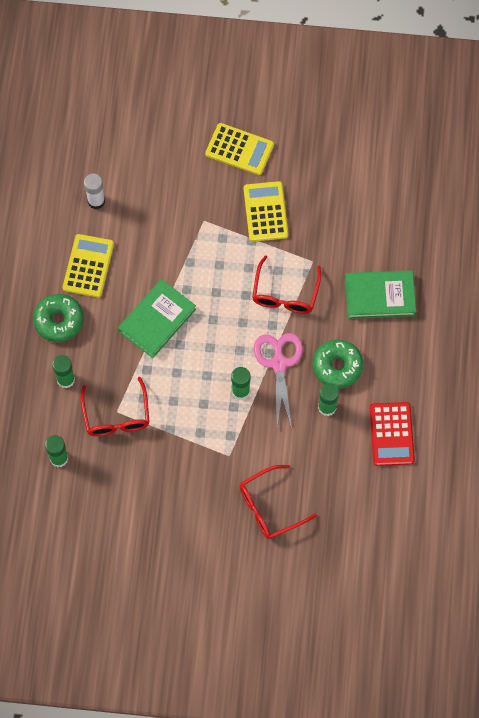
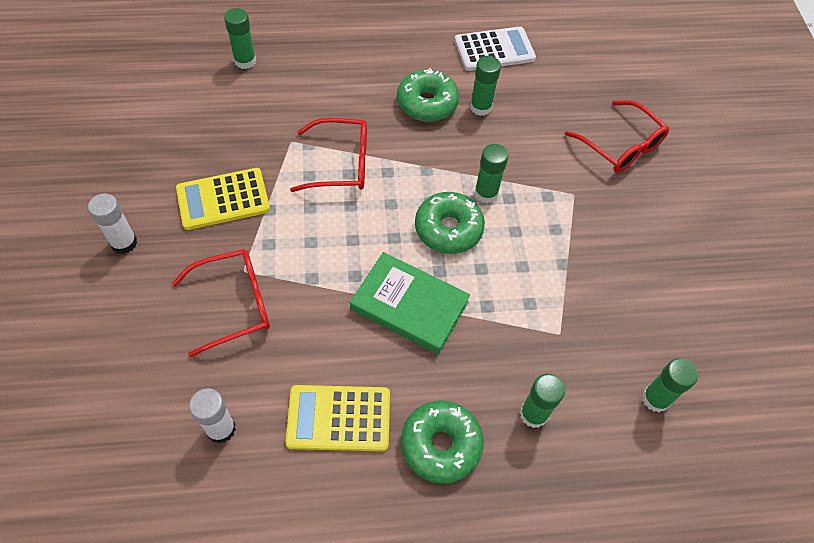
camera: 105 degrees left, 10 degrees down
(116, 416) = (566, 333): red glasses -> red glasses (234, 304)
(213, 357) = (448, 229): none -> green donut
(239, 149) = (124, 243): yellow calculator -> white glue stick
(279, 363) = (438, 159): pink scissors -> none
(379, 296) = (328, 74): green book -> none
(391, 434) = (494, 50): red calculator -> white calculator
(402, 236) = (245, 61): none -> green glue stick

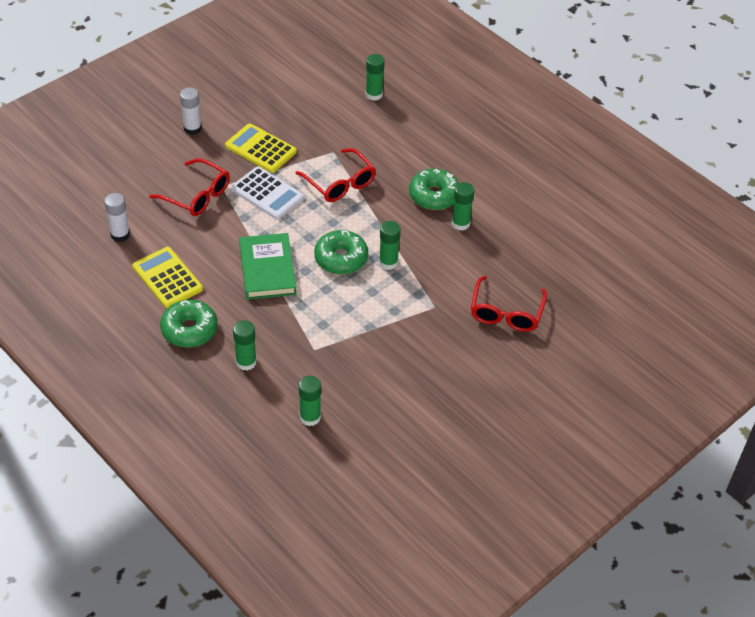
camera: 55 degrees right, 10 degrees down
(494, 50) = (523, 204): white calculator -> white calculator (267, 194)

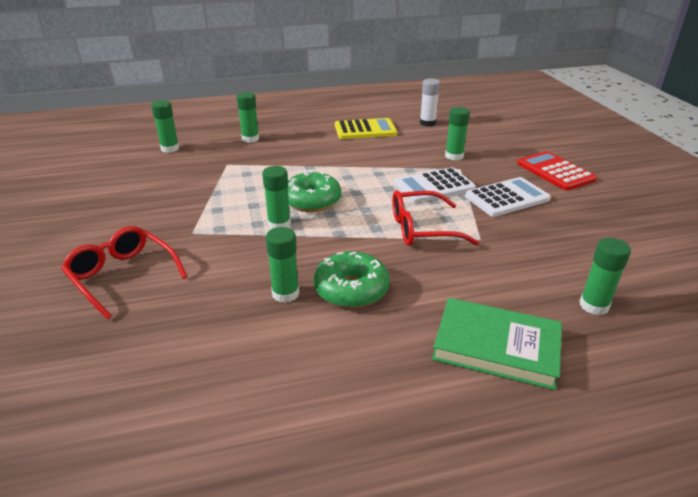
camera: 120 degrees right, 15 degrees down
(189, 330) = (305, 128): green donut -> none
(192, 128) = (555, 171): white glue stick -> red calculator
(197, 195) = (454, 156): red glasses -> green glue stick
(261, 149) = (507, 198): yellow calculator -> white calculator
(267, 269) = (335, 165): green book -> green book (496, 347)

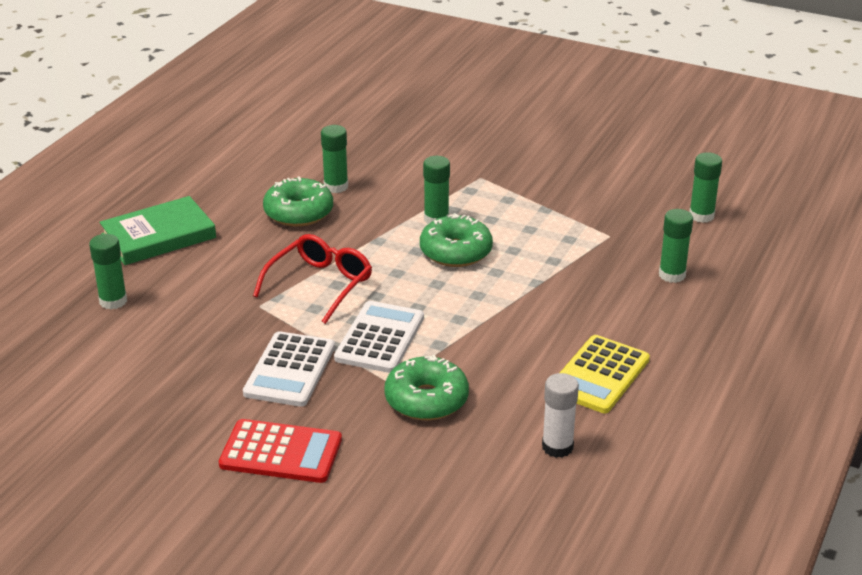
camera: 130 degrees right, 0 degrees up
(122, 276) = (453, 137): red glasses -> none
(454, 156) = (426, 400): green glue stick -> green donut

